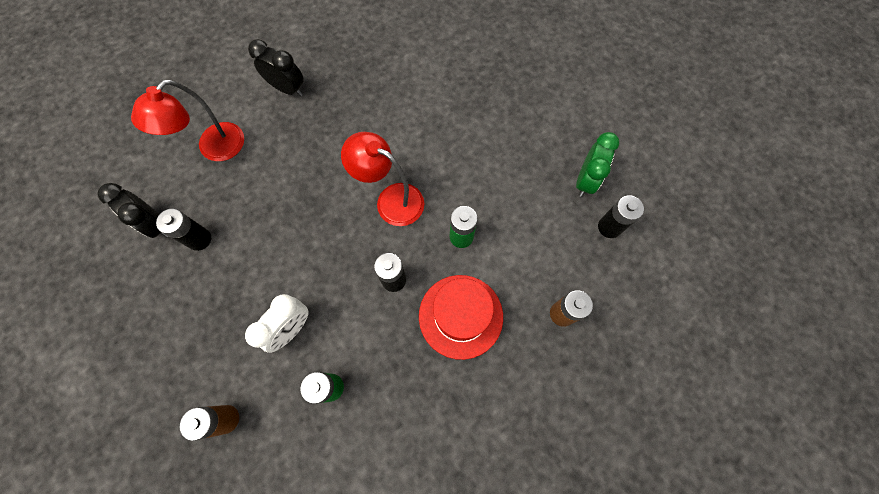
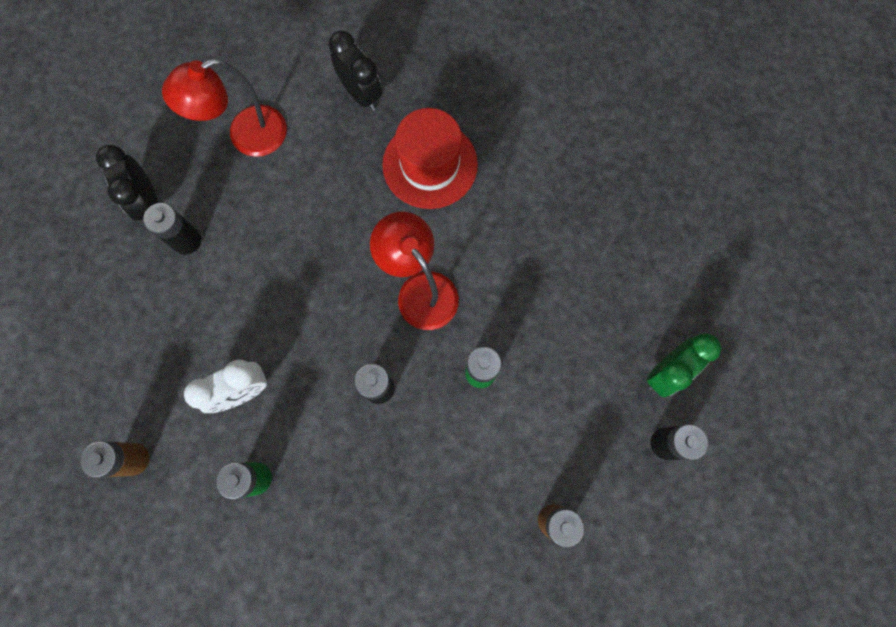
camera: 25 degrees right, 5 degrees up
(460, 316) = (435, 467): red hat -> red hat (430, 164)

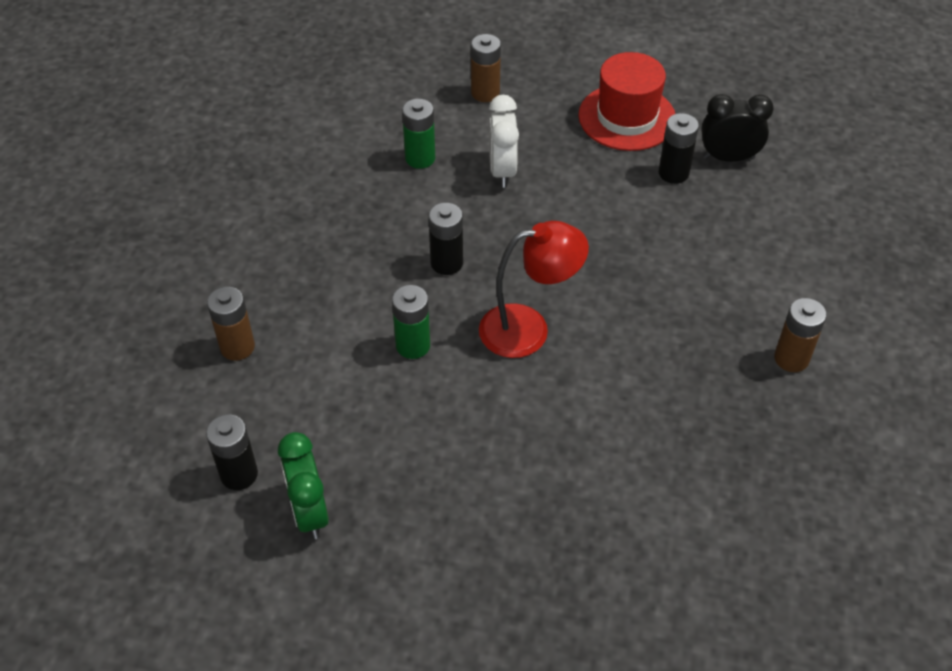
camera: 115 degrees right, 25 degrees down
(246, 136) = (774, 246): red lamp -> none
(361, 94) = (791, 358): black clock -> brown battery
(430, 164) = (672, 389): red hat -> red hat (627, 117)

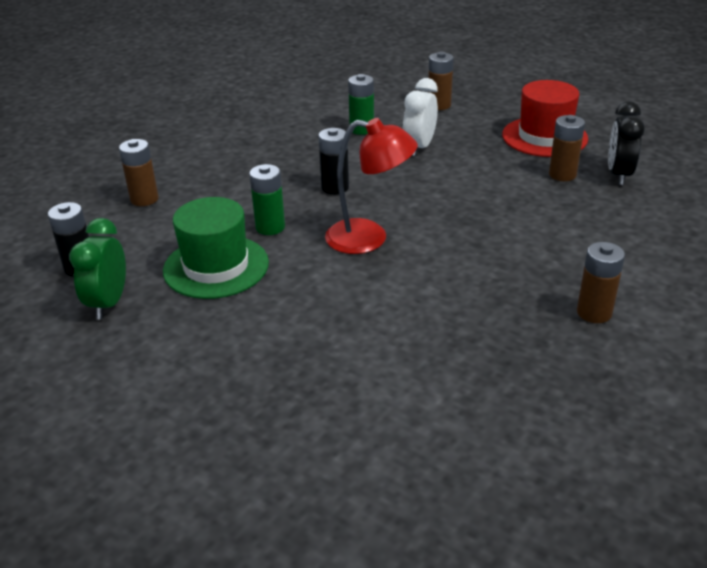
camera: 25 degrees right, 15 degrees down
(391, 422) = (216, 267): none -> green hat
(673, 173) = (562, 175): black battery -> brown battery
(728, 158) = (619, 175): black clock -> black clock turned 105 degrees counterclockwise

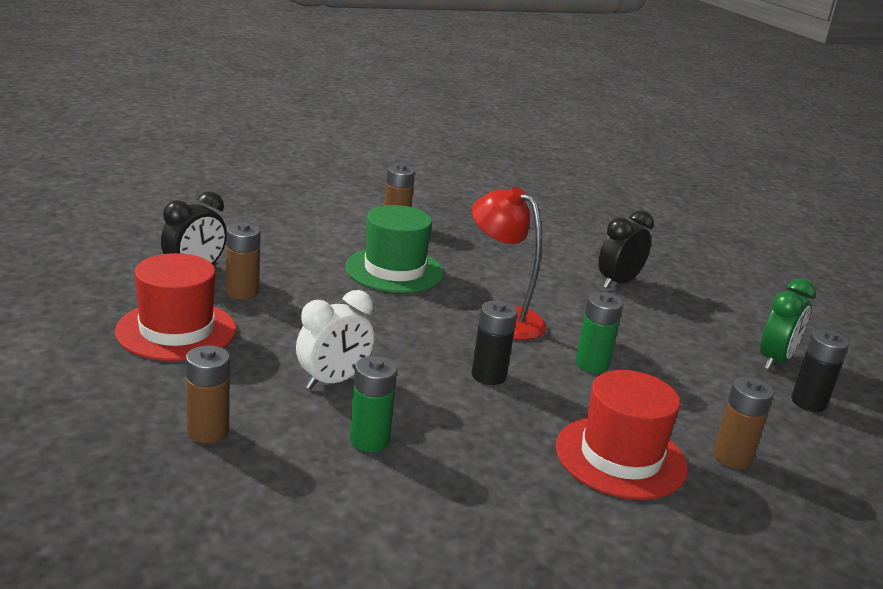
camera: 155 degrees left, 10 degrees down
(216, 267) = (664, 351): green hat -> green hat (394, 270)
(218, 172) = (620, 457): none -> red hat
(299, 340) = (618, 283): none -> black clock

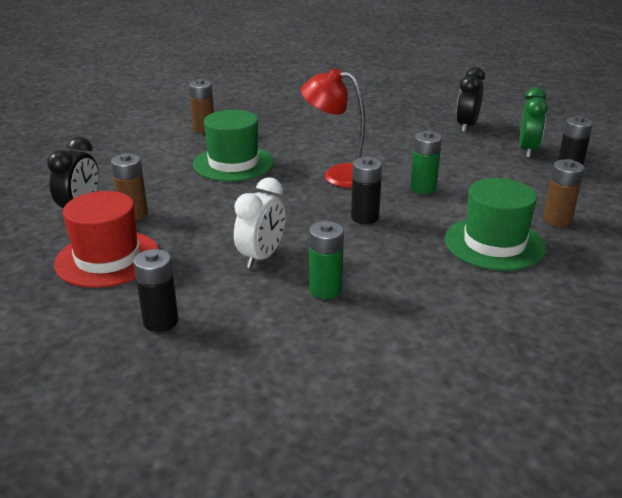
camera: 20 degrees left, 5 degrees up
(171, 412) = (161, 321): none -> black battery
(208, 431) = (203, 325): brown battery -> none
(618, 283) = (391, 128): black clock -> black clock (466, 126)
(620, 457) = (494, 243): red hat -> green hat

